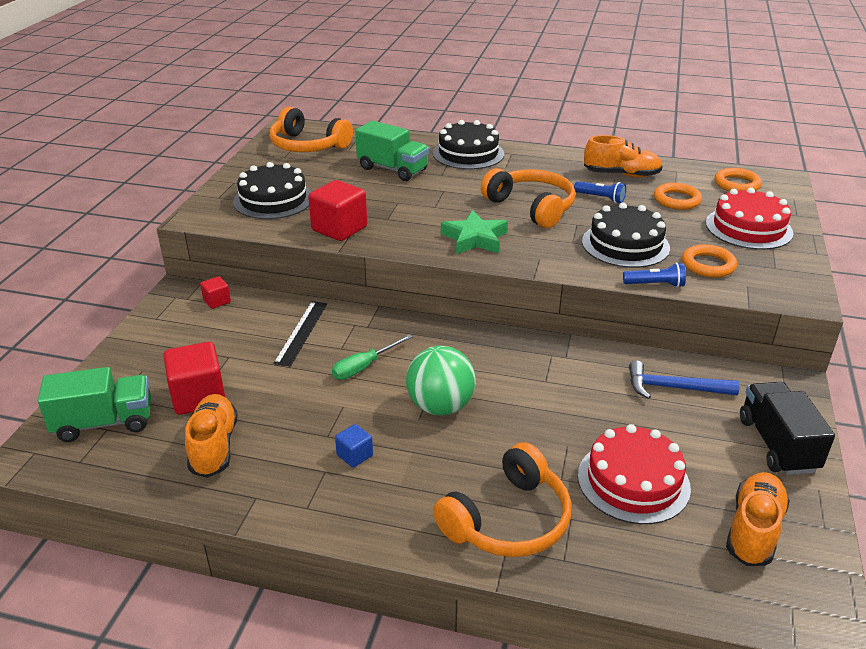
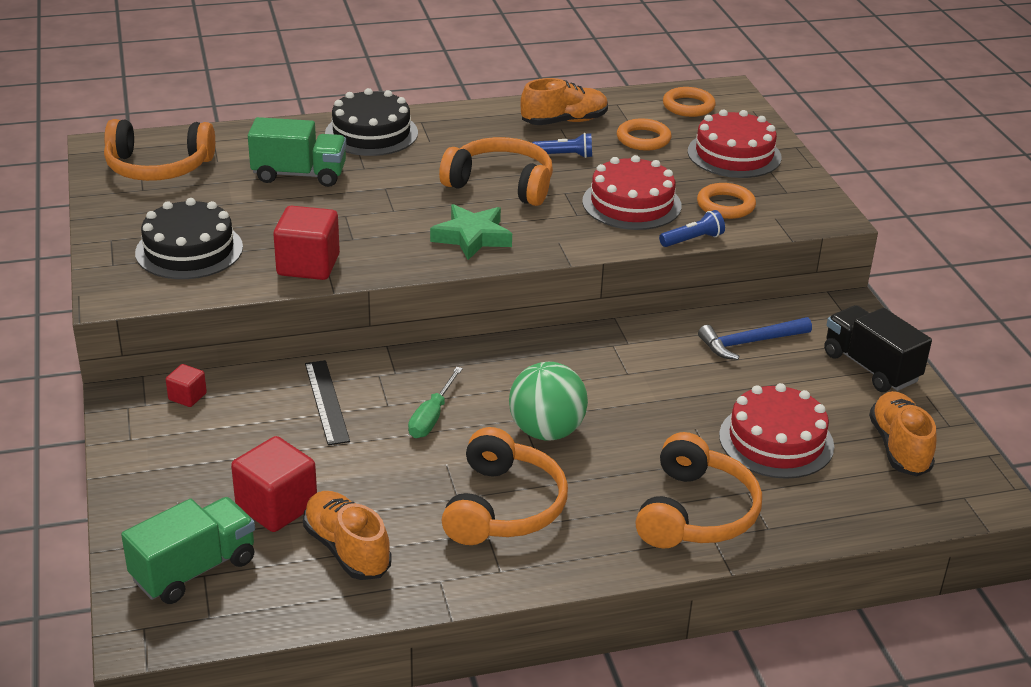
camera: 30 degrees left, 0 degrees up
(354, 455) = (503, 507): blue cube -> orange headphones
(625, 244) = (631, 203): black cake -> red cake

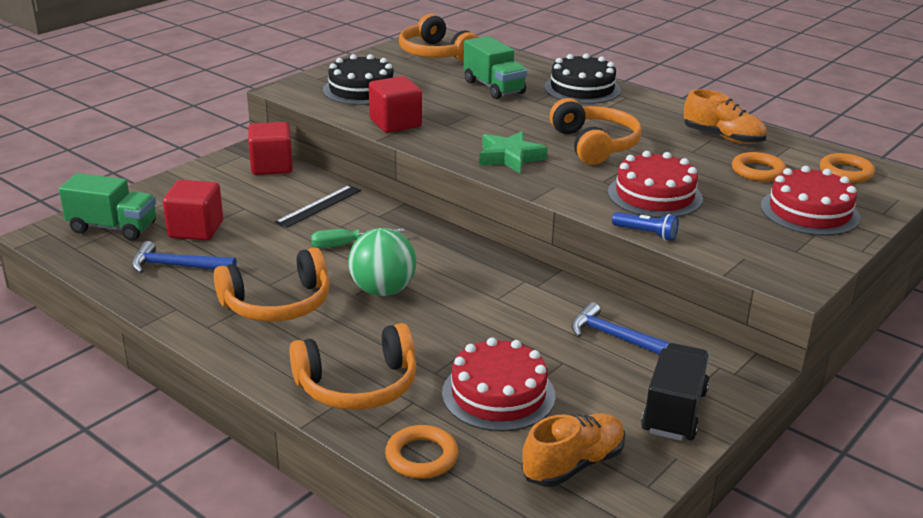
camera: 55 degrees right, 5 degrees down
(187, 397) = (272, 166): red cube -> red cube, size x1.95
(347, 549) = (177, 266): orange shoe -> blue hammer
(565, 155) = (675, 152): blue flashlight -> none
(725, 205) = (722, 231): orange ring -> orange ring (421, 456)

